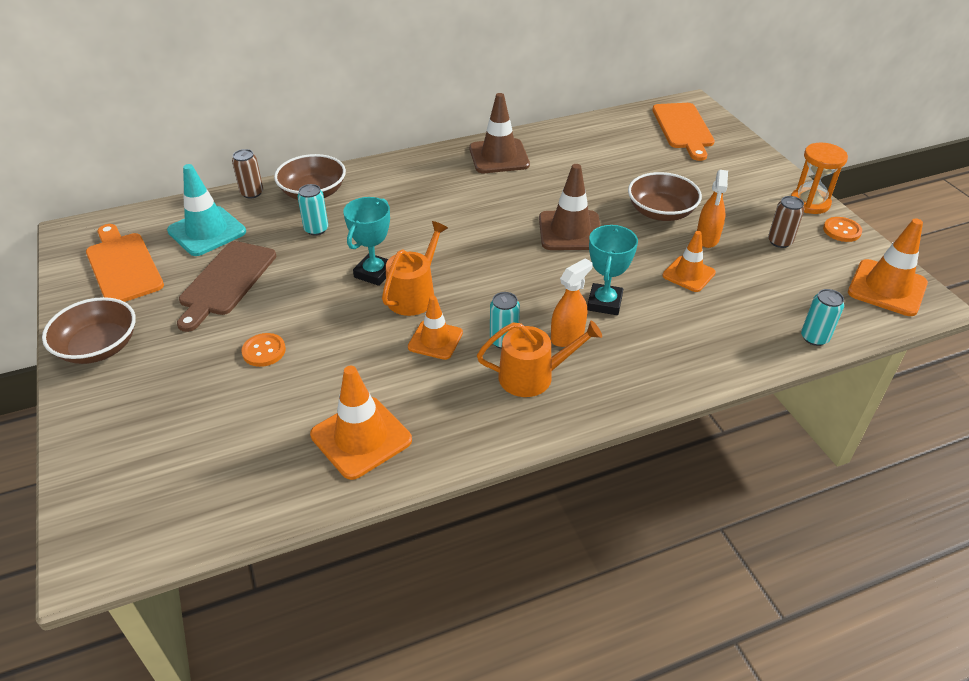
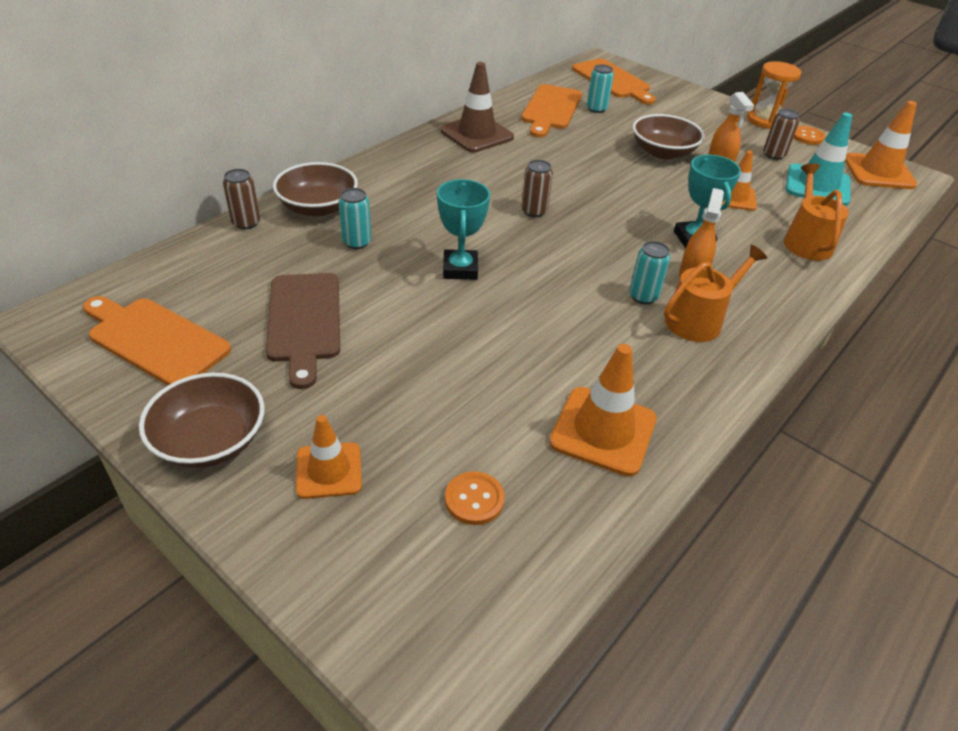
camera: 30 degrees left, 0 degrees up
(207, 231) = (229, 275): turquoise traffic cone -> turquoise traffic cone (817, 185)
(264, 351) = (418, 380): orange button -> orange button (474, 499)
(414, 295) = (520, 279): orange watering can -> orange watering can (806, 241)
(435, 340) = (581, 315): orange traffic cone -> orange traffic cone (329, 470)
(482, 239) = (534, 211): none -> brown can
(570, 231) = (605, 185): brown traffic cone -> none
(591, 146) = (551, 109): none -> orange cutting board
(814, 338) = (870, 222): turquoise can -> turquoise can (596, 109)

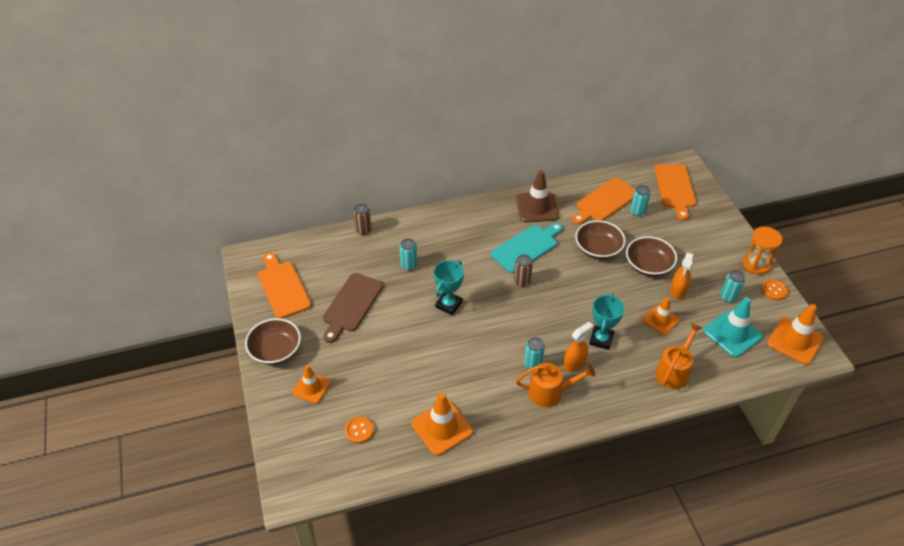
camera: 35 degrees right, 5 degrees up
(318, 207) = (405, 233): brown bowl -> brown bowl (598, 249)
(504, 175) = (526, 247): none -> turquoise cutting board
(773, 155) = (728, 297): brown can -> turquoise can

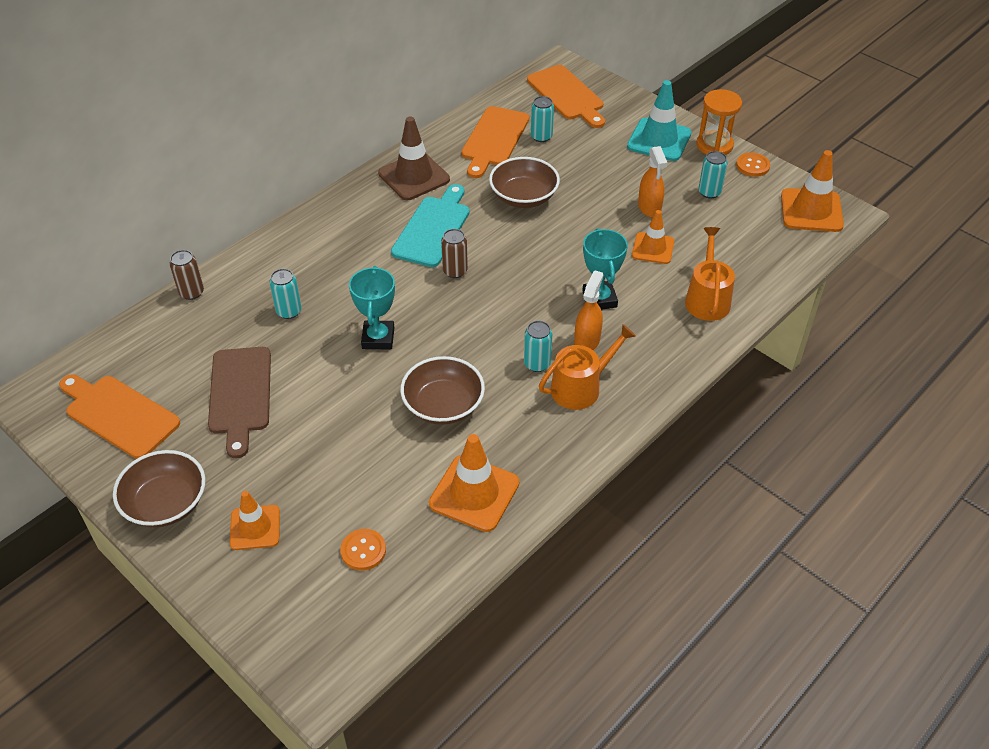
camera: 30 degrees left, 0 degrees up
(648, 266) = (596, 193): brown bowl -> brown bowl (443, 405)
(732, 334) = (741, 230): turquoise traffic cone -> turquoise traffic cone (659, 140)

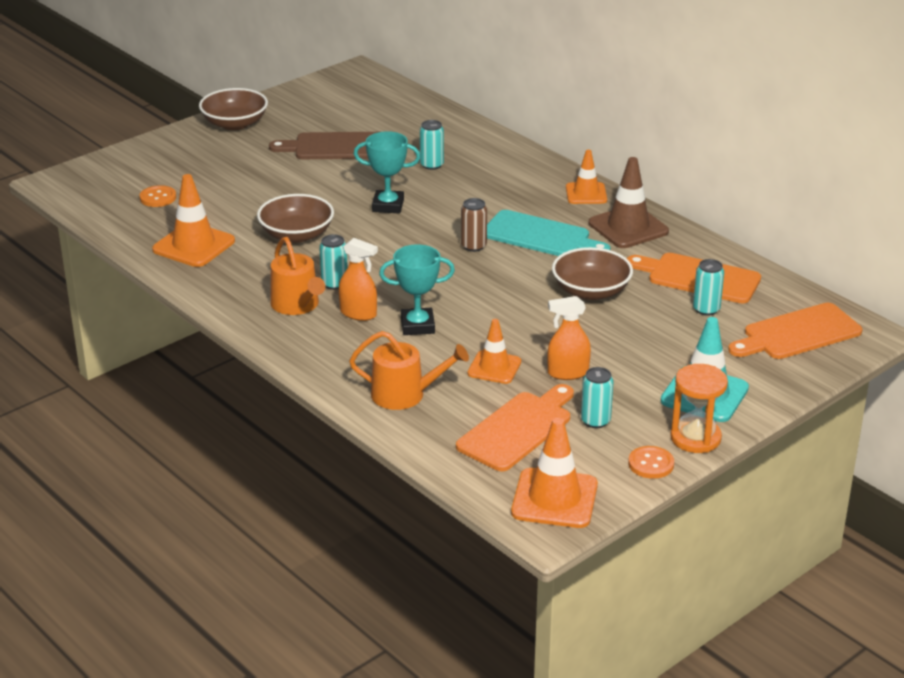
camera: 95 degrees right, 15 degrees down
(119, 414) = (329, 102): orange cutting board -> orange cutting board (517, 429)
(191, 292) = (464, 123): brown can -> none
(255, 527) = (198, 156): orange traffic cone -> orange traffic cone (586, 194)

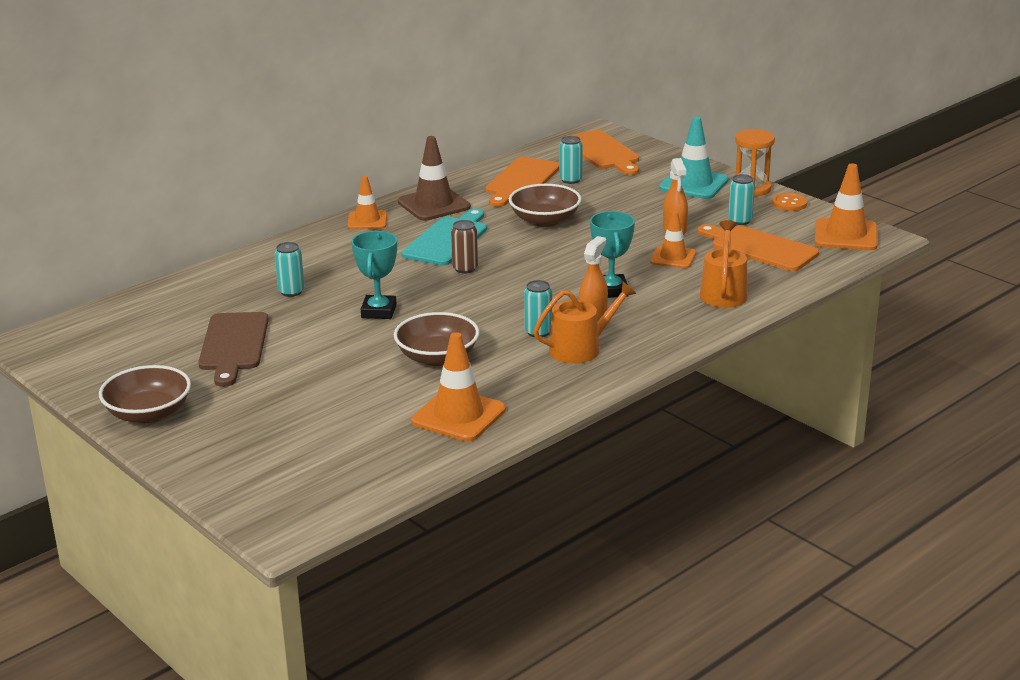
camera: 90 degrees left, 5 degrees down
(158, 198) = (340, 450): orange button -> none

